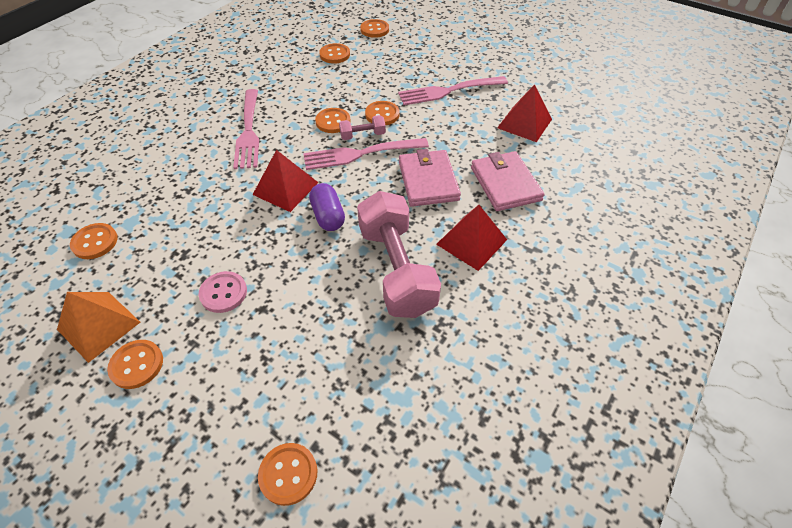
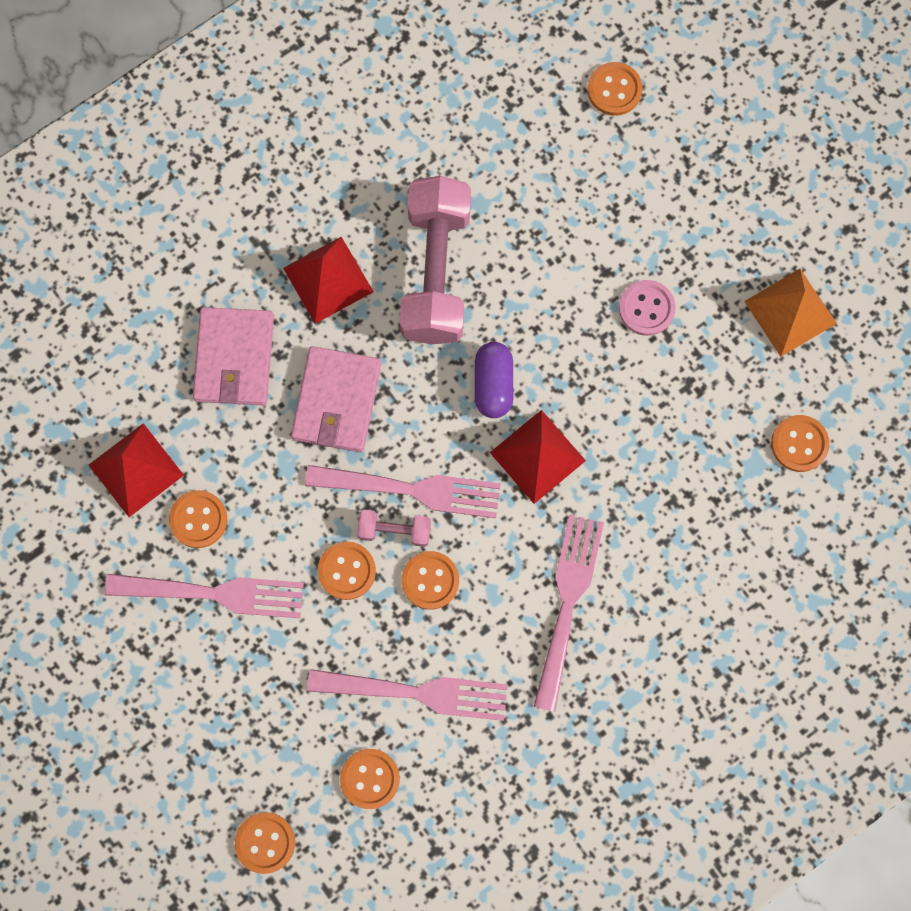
camera: 160 degrees left, 25 degrees up
(137, 365) = (749, 248): orange button -> orange button (198, 519)
(324, 83) = (415, 693): none -> pink fork

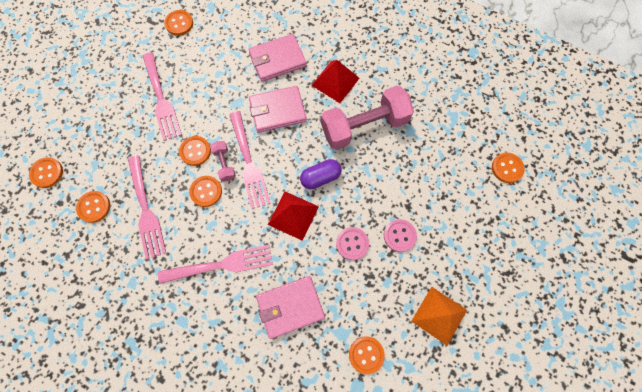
camera: 65 degrees right, 5 degrees down
(136, 469) = (206, 43): red pyramid -> none
(198, 519) = (194, 78): orange button -> orange button (179, 23)
(626, 386) = (352, 244): none -> pink button
(681, 524) = (290, 307): none -> pink wallet

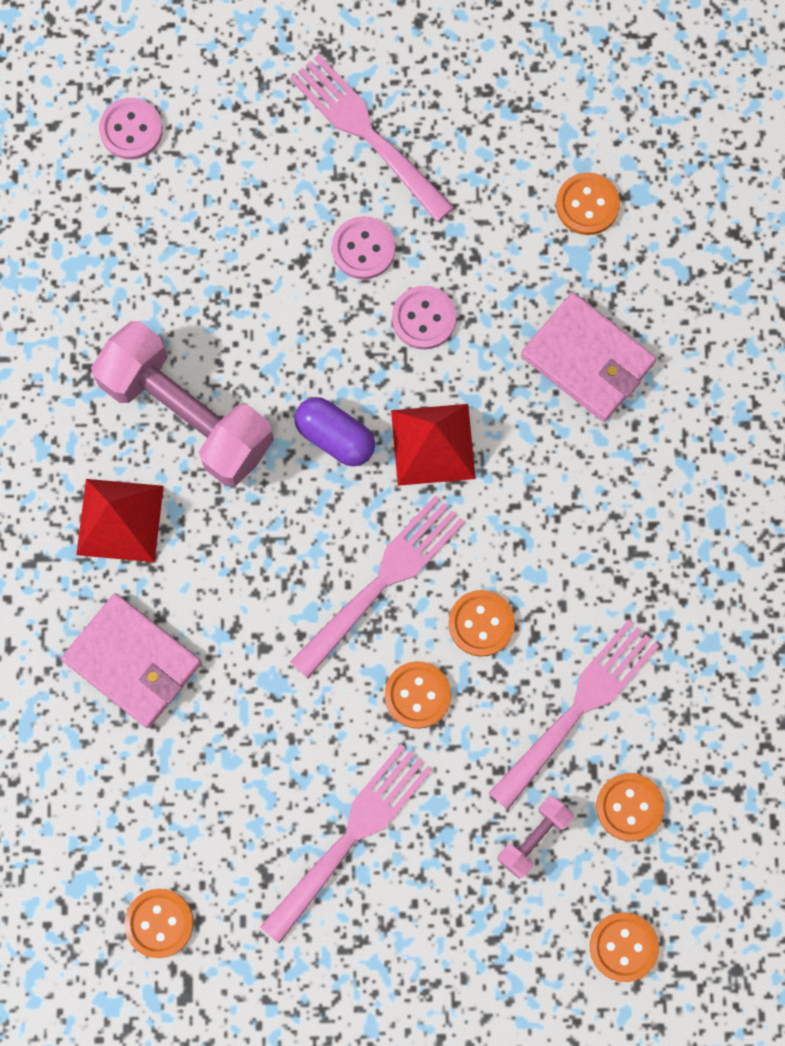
camera: 120 degrees left, 5 degrees up
(220, 265) = (591, 514): pink fork -> pink fork (368, 134)
(224, 164) = (410, 624): pink dumbbell -> pink dumbbell (534, 838)
(277, 111) = (246, 593): pink wallet -> none
(439, 315) = (459, 126): orange pyramid -> none
(507, 168) = (131, 130): orange button -> pink button

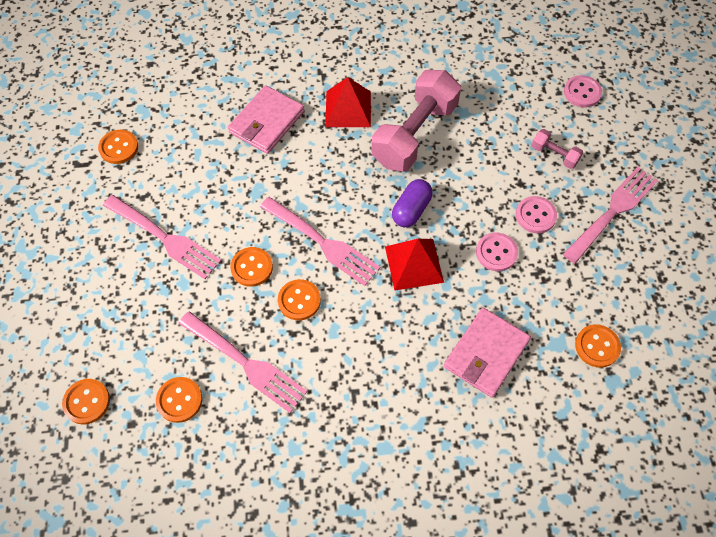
camera: 85 degrees right, 15 degrees down
(534, 838) = (160, 341): pink dumbbell -> pink dumbbell (554, 155)

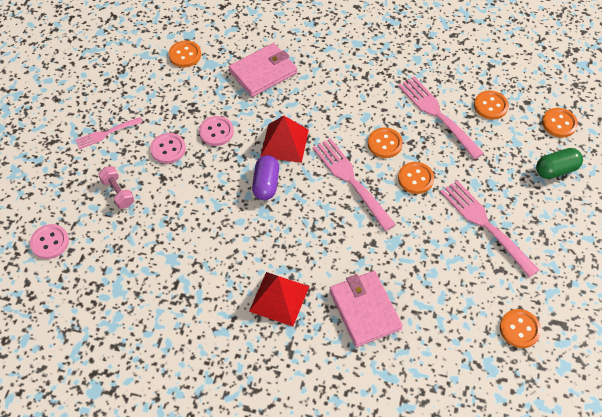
camera: 160 degrees left, 5 degrees down
(89, 331) = (556, 170): none -> green capsule
(267, 122) = (364, 310): pink wallet -> pink wallet turned 75 degrees counterclockwise
(411, 210) = (266, 184): purple capsule -> purple capsule turned 45 degrees counterclockwise
(414, 134) = (228, 251): pink dumbbell -> none
(612, 212) = (107, 133): pink fork -> pink fork, size x0.58

